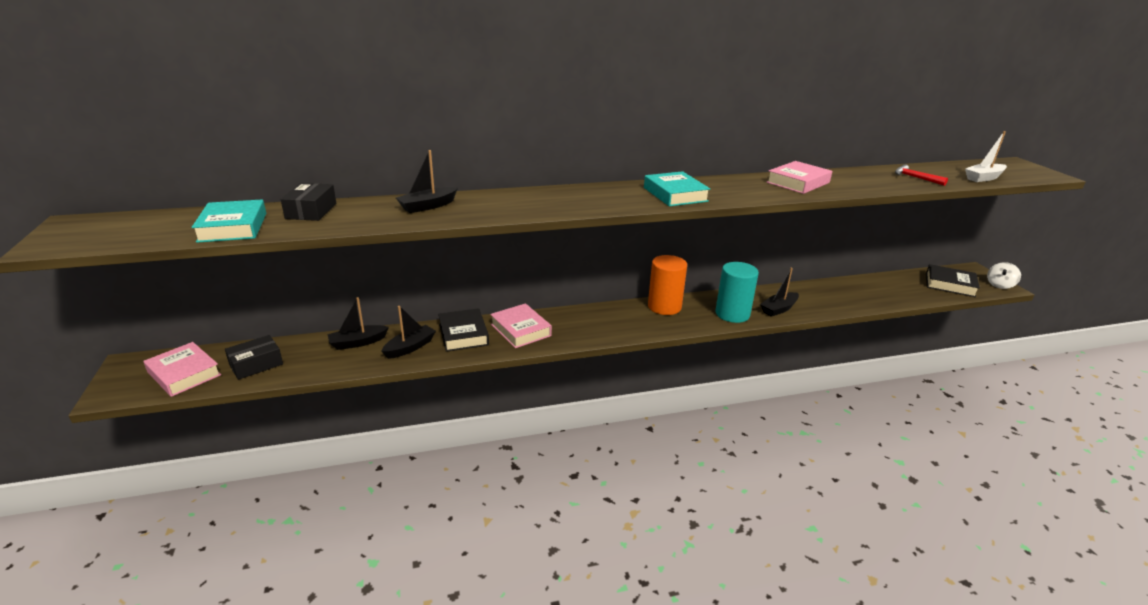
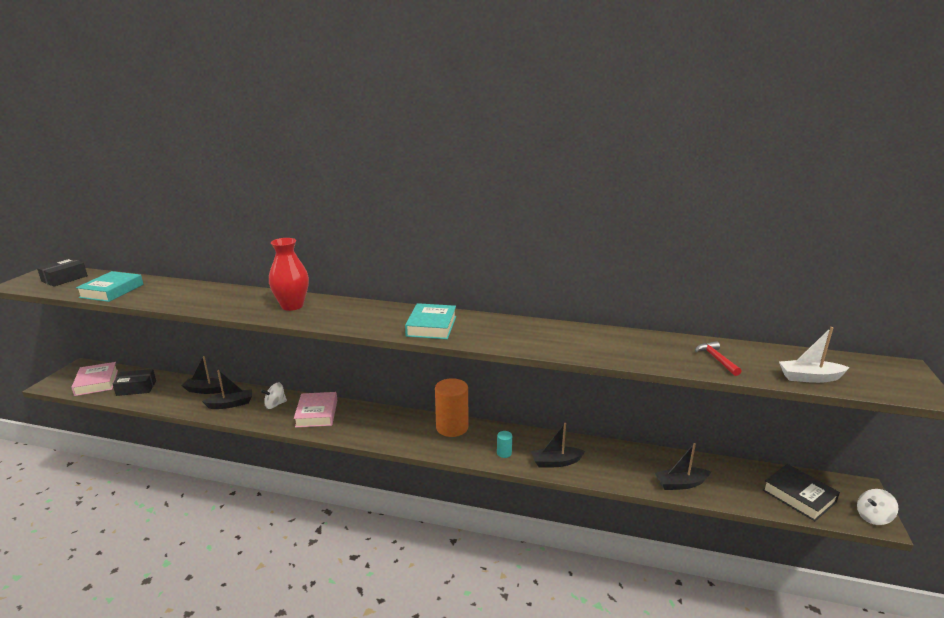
camera: 30 degrees right, 5 degrees down
(311, 211) = (169, 287): black box -> black box (64, 279)
(428, 206) = (239, 298): black boat -> black boat (680, 484)
(463, 334) = (275, 404): black book -> white spinning top
(504, 202) = (292, 306): none -> red vase
(732, 314) = (504, 453): turquoise cylinder -> turquoise cylinder, size x0.43
(798, 182) = (569, 338): pink book -> none

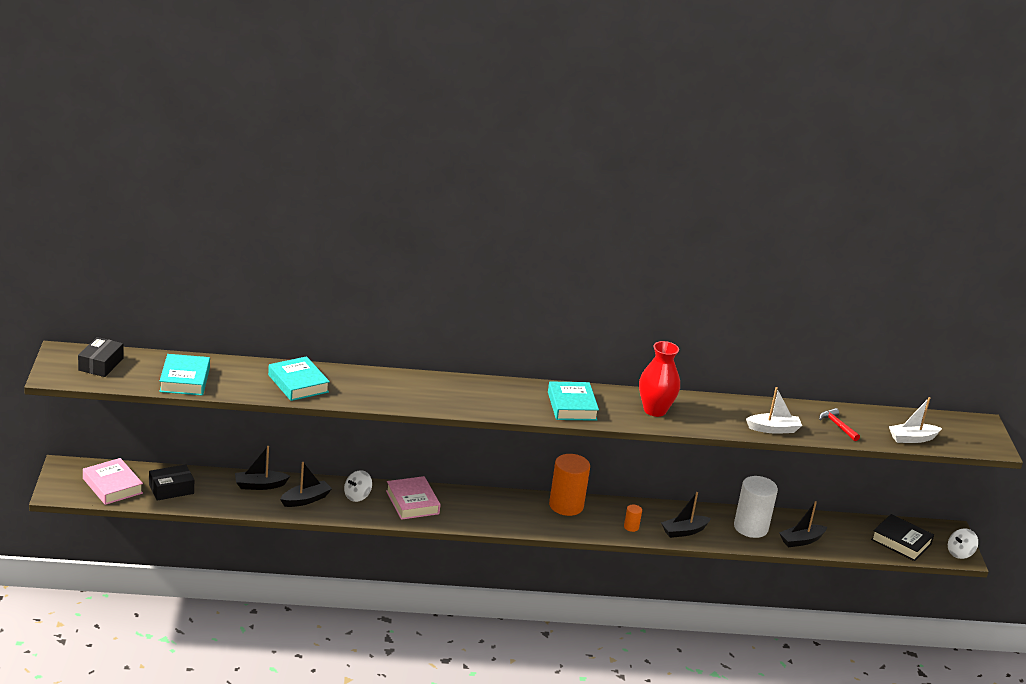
camera: 20 degrees left, 5 degrees up
(200, 297) = (298, 383): none -> turquoise book
(292, 306) = (411, 389): red vase -> red vase (655, 410)
(504, 453) = (631, 527): turquoise cylinder -> orange cylinder
(628, 464) = (750, 527): none -> white cylinder
(638, 358) = (773, 429): none -> white boat

